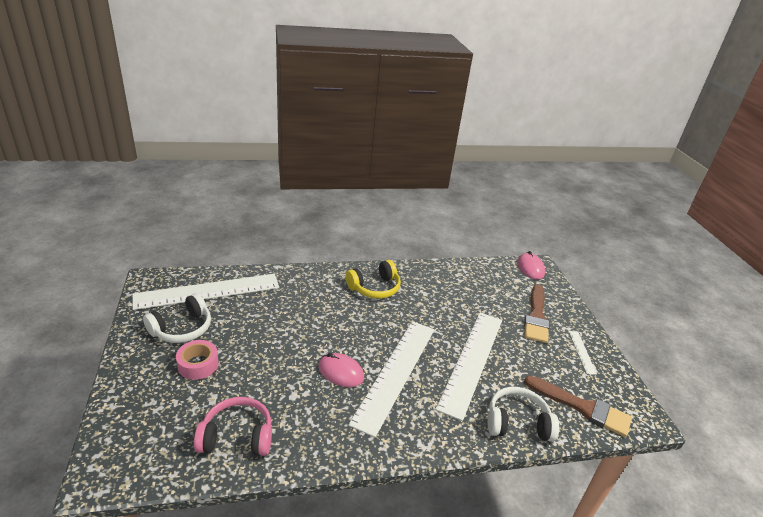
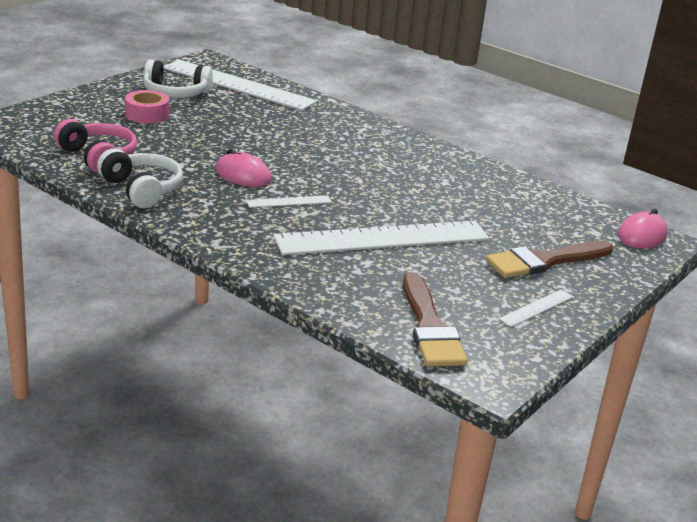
camera: 50 degrees right, 5 degrees down
(341, 372) = (243, 175): pink mouse -> pink mouse turned 45 degrees counterclockwise
(374, 288) = (397, 153): yellow headphones -> none
(395, 373) = (289, 202): white ruler -> white ruler, size x0.41
(517, 423) = (332, 288): white headphones -> white headphones (142, 189)

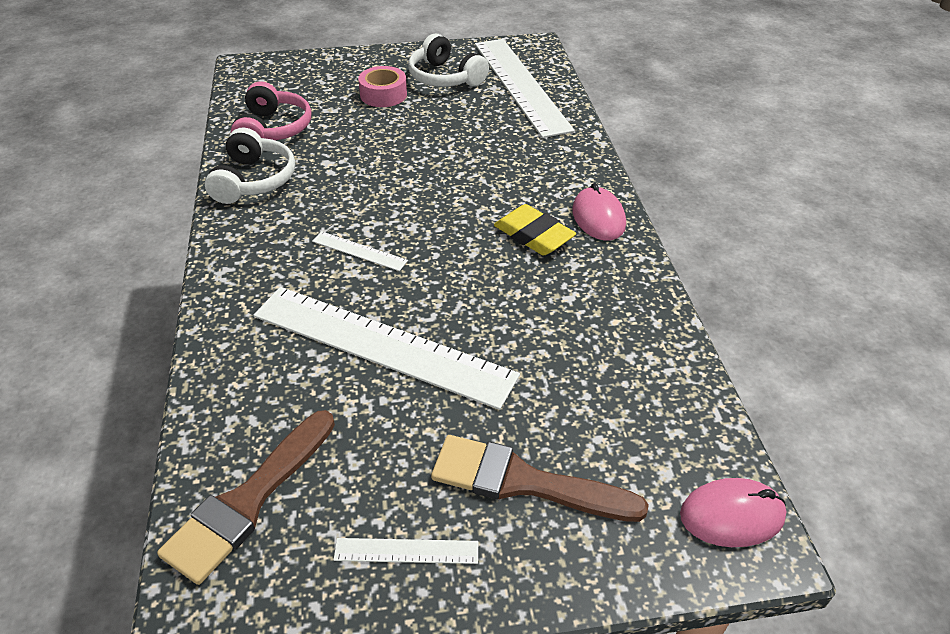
camera: 45 degrees right, 15 degrees up
(243, 175) = (364, 199): pink mouse -> pink mouse (598, 218)
(379, 160) = (533, 235): none -> yellow eraser

